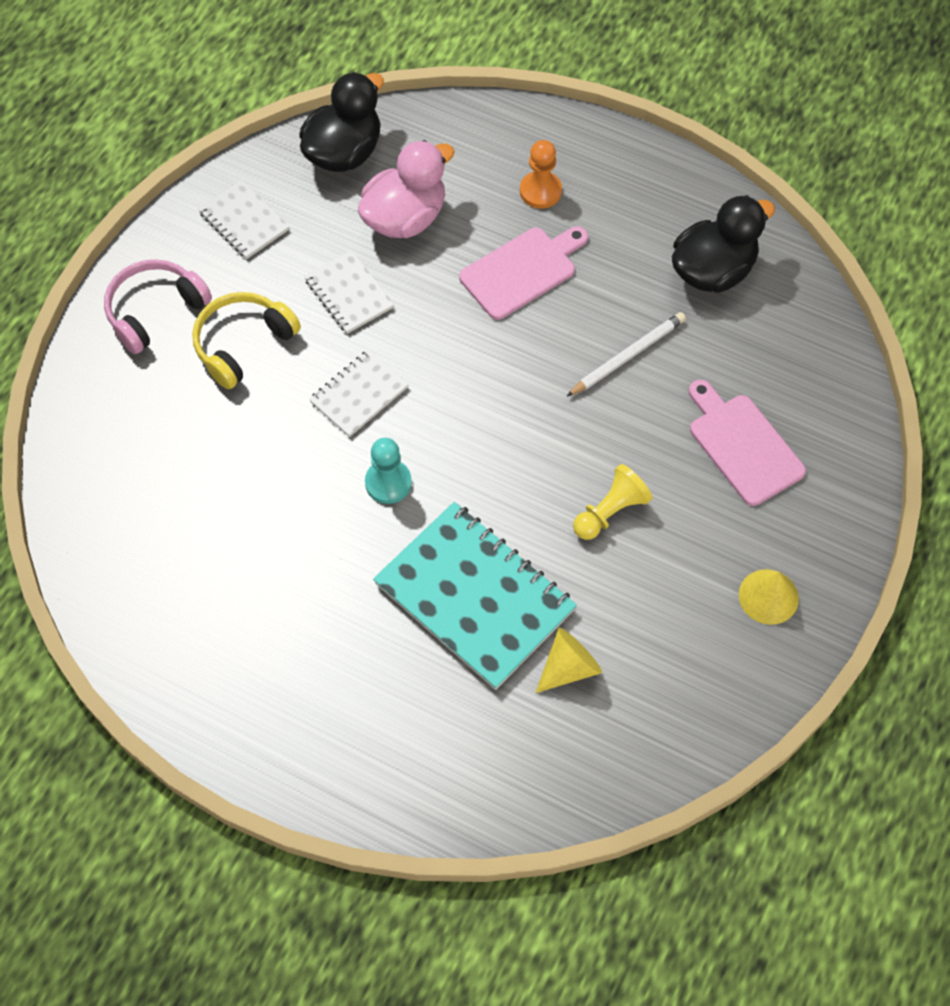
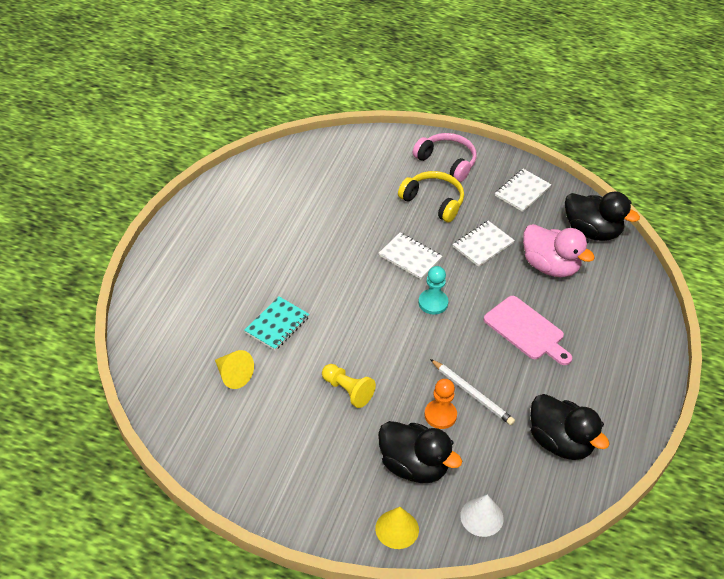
camera: 80 degrees right, 15 degrees down
(388, 483) = (350, 277): turquoise pawn -> turquoise pawn (433, 303)
(474, 597) = (277, 325): turquoise notebook -> turquoise notebook, size x0.53
(540, 191) = (597, 335): orange pawn -> orange pawn (440, 415)
(742, 445) = (413, 466): pink cutting board -> black duck
(768, 596) = (295, 485): yellow cone -> yellow cone (397, 529)
(822, 379) = (481, 517): none -> white cone

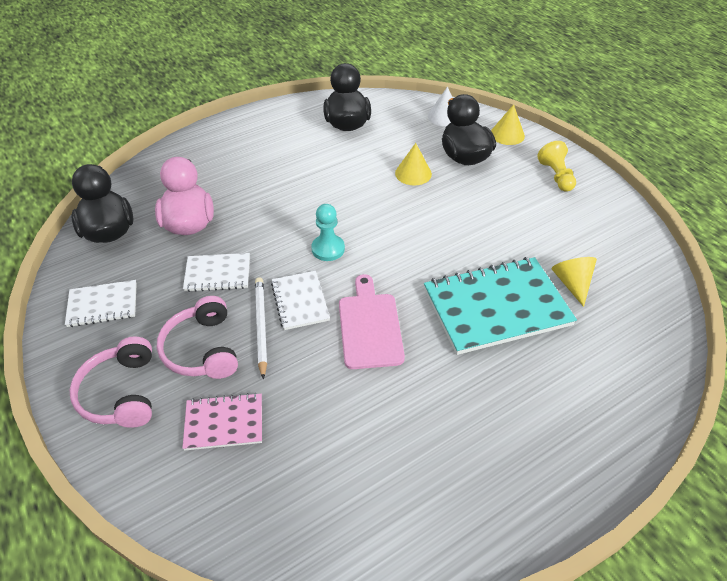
camera: 140 degrees left, 0 degrees up
(277, 325) = (496, 307): turquoise notebook -> turquoise notebook, size x1.90
(347, 391) = (473, 222): yellow pawn -> yellow pawn (556, 176)
(377, 178) = (224, 423): none -> pink notebook
(433, 201) = (202, 349): yellow headphones -> pink headphones
(440, 415) = (413, 173): orange pawn -> yellow cone
(472, 393) = (373, 174): white pencil -> white pencil (261, 326)
(526, 330) = (278, 190): pink cutting board -> pink cutting board (370, 326)

